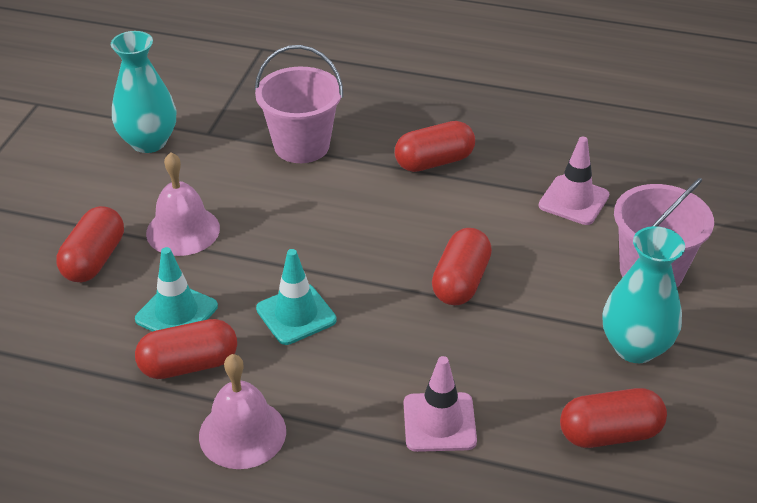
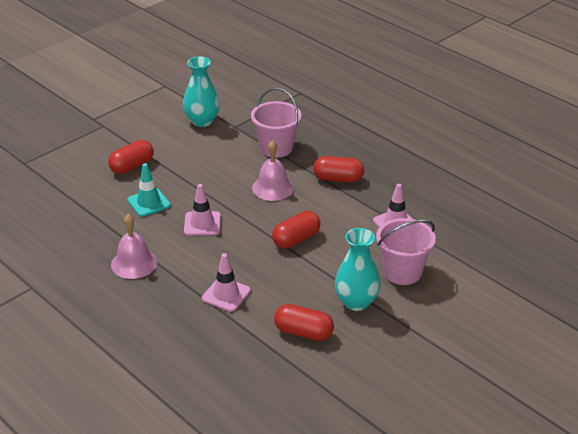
camera: 30 degrees right, 5 degrees down
(183, 230) = (183, 168): pink bell -> pink bell (273, 188)
(189, 364) = (135, 226): red capsule -> none
(296, 314) = (202, 224): turquoise traffic cone -> pink traffic cone

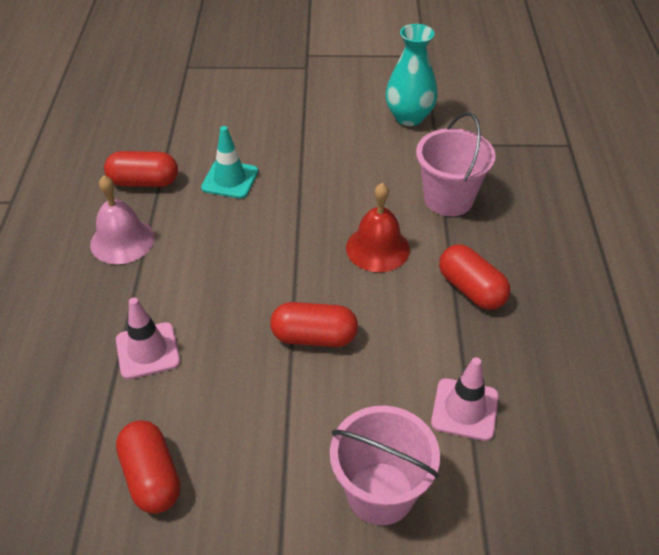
camera: 45 degrees right, 10 degrees up
(132, 166) = (271, 128): red capsule -> red capsule (144, 182)
(202, 224) = (245, 241): pink traffic cone -> none
(273, 188) = (377, 248): pink bell -> red bell
(356, 302) = (265, 488): turquoise vase -> none

